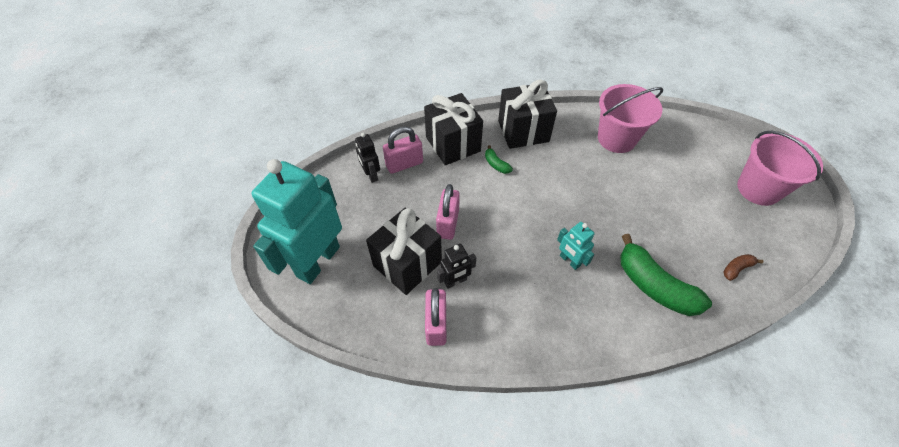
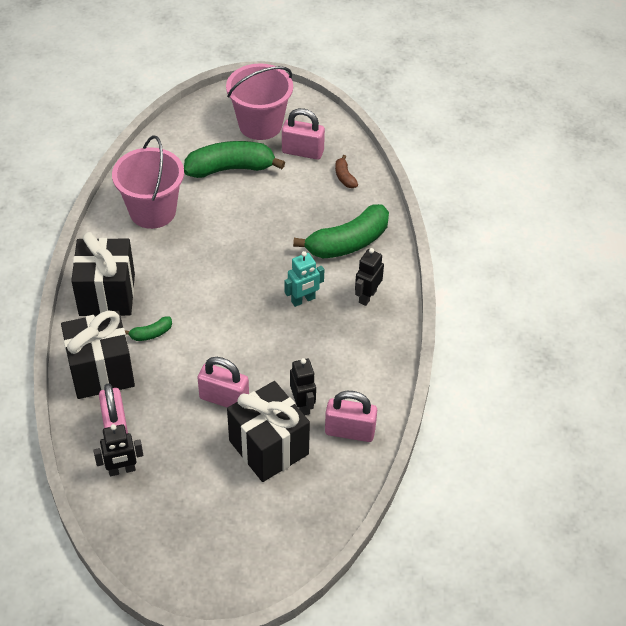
camera: 80 degrees left, 5 degrees down
(318, 261) = (240, 541): turquoise robot -> none
(595, 314) = (367, 296): none -> black robot
(692, 178) = (230, 168): none -> green banana
(747, 227) = (302, 152): none -> pink padlock

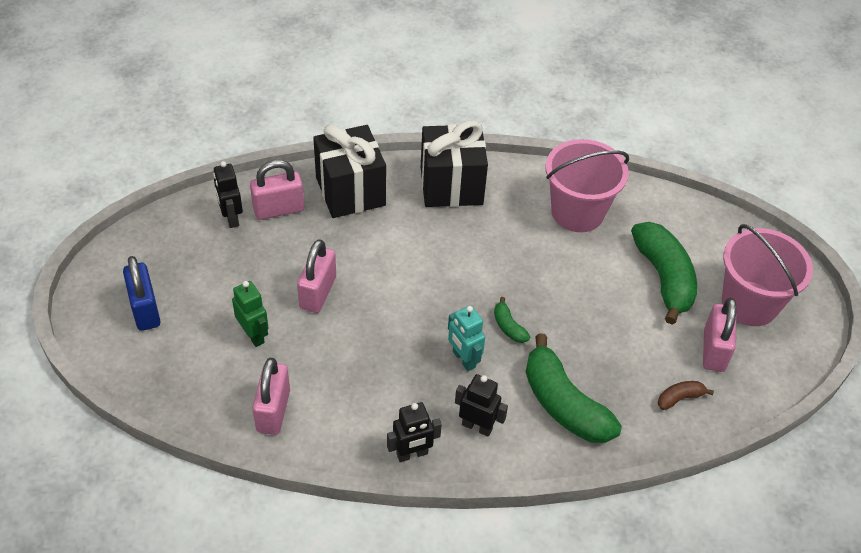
camera: 85 degrees right, 0 degrees up
(151, 334) = (402, 225): green banana -> green banana (508, 327)
(232, 538) = (145, 310): none -> blue padlock
(269, 447) = (254, 335): black gift -> green robot
(302, 405) = (310, 364): black robot -> black robot (412, 454)

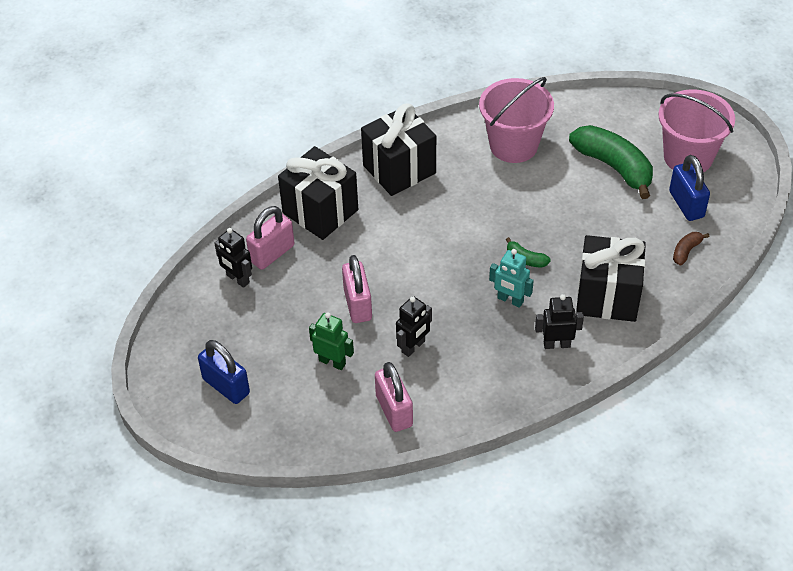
camera: 25 degrees left, 0 degrees up
(412, 454) = (524, 388): black robot -> black robot (413, 347)
(563, 404) = (607, 296): green banana -> black gift
(714, 350) = (686, 204): pink padlock -> blue padlock

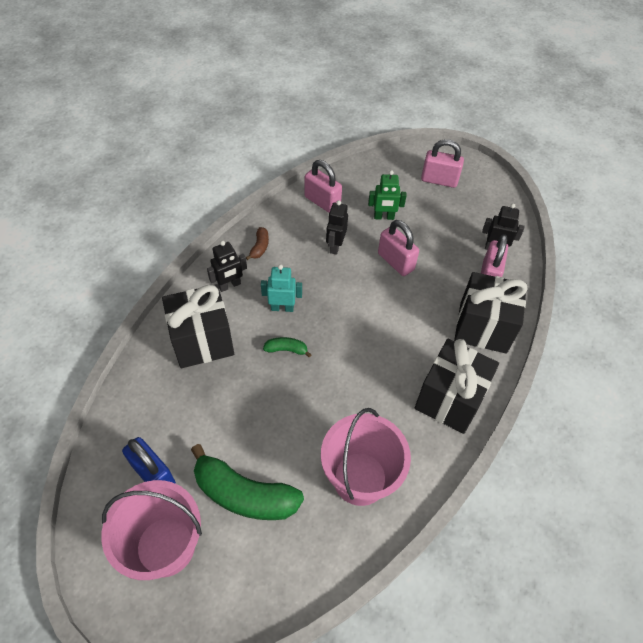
camera: 150 degrees right, 5 degrees up
(226, 386) = (439, 180): blue padlock -> pink padlock
(686, 251) = (142, 415): brown banana -> brown banana (260, 247)

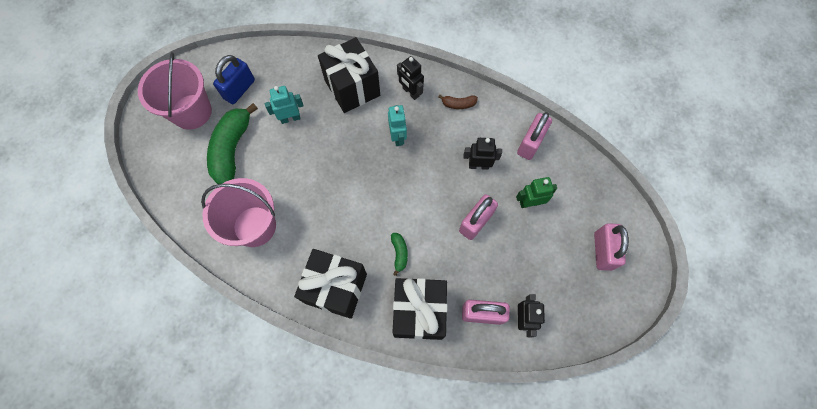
camera: 80 degrees right, 15 degrees up
(221, 415) = (290, 118): none -> turquoise robot
(286, 349) = (357, 150): green banana -> green banana (399, 253)
(384, 217) = (530, 203): green robot -> green robot turned 90 degrees clockwise

